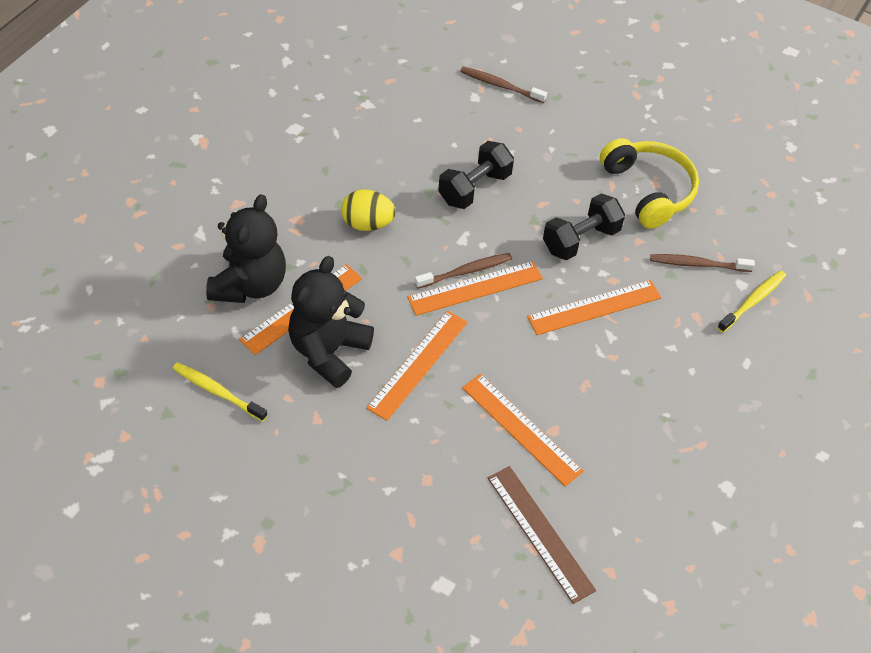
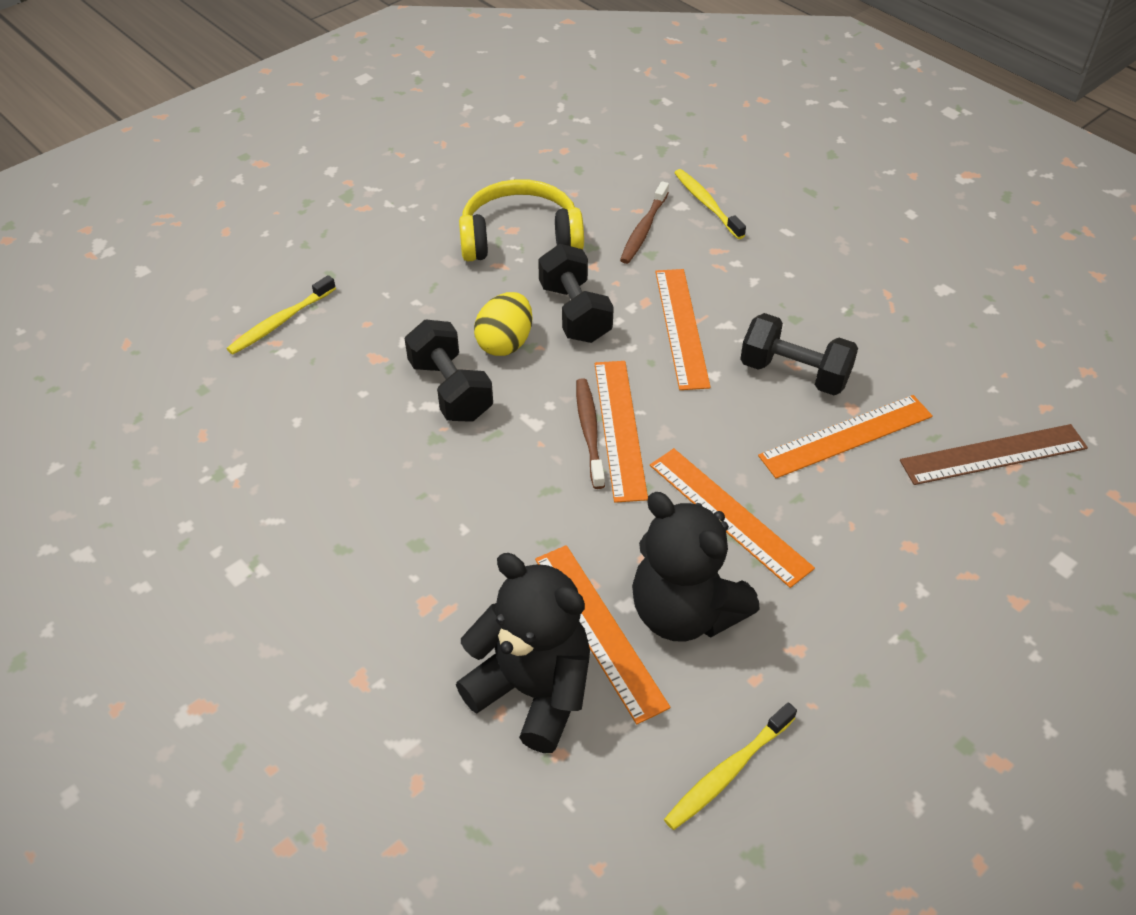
camera: 70 degrees left, 5 degrees down
(367, 224) = (468, 519): yellow egg -> yellow egg (505, 343)
(501, 86) = (281, 321): brown toothbrush -> yellow toothbrush
(575, 387) = (794, 373): none -> black dumbbell

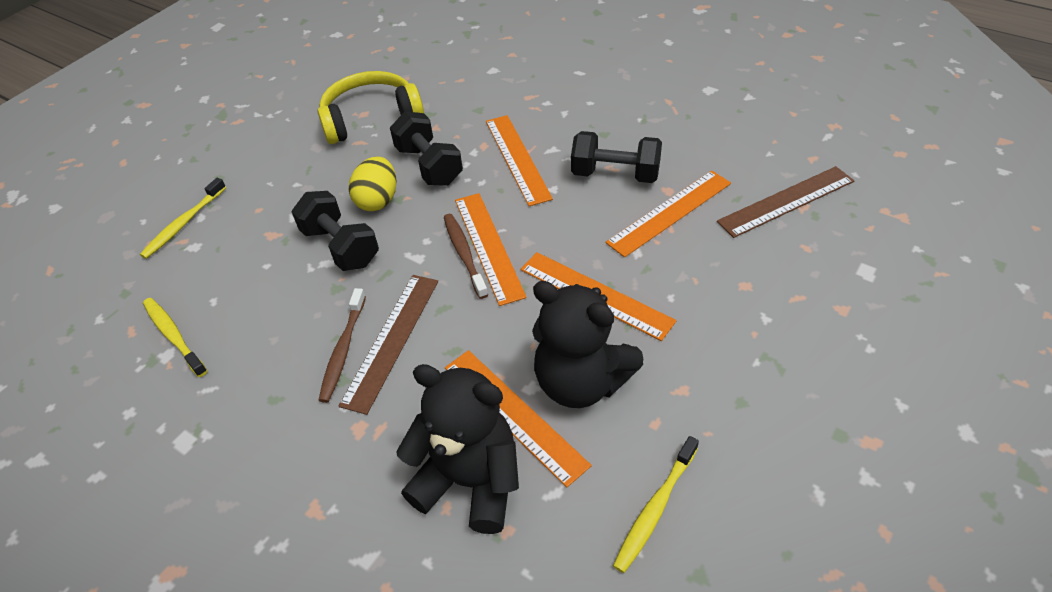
camera: 10 degrees left, 0 degrees up
(483, 513) = (391, 340): none -> brown ruler
(644, 229) = (468, 92): brown toothbrush -> brown toothbrush (343, 350)
(707, 204) = (512, 65): yellow toothbrush -> yellow toothbrush (174, 336)

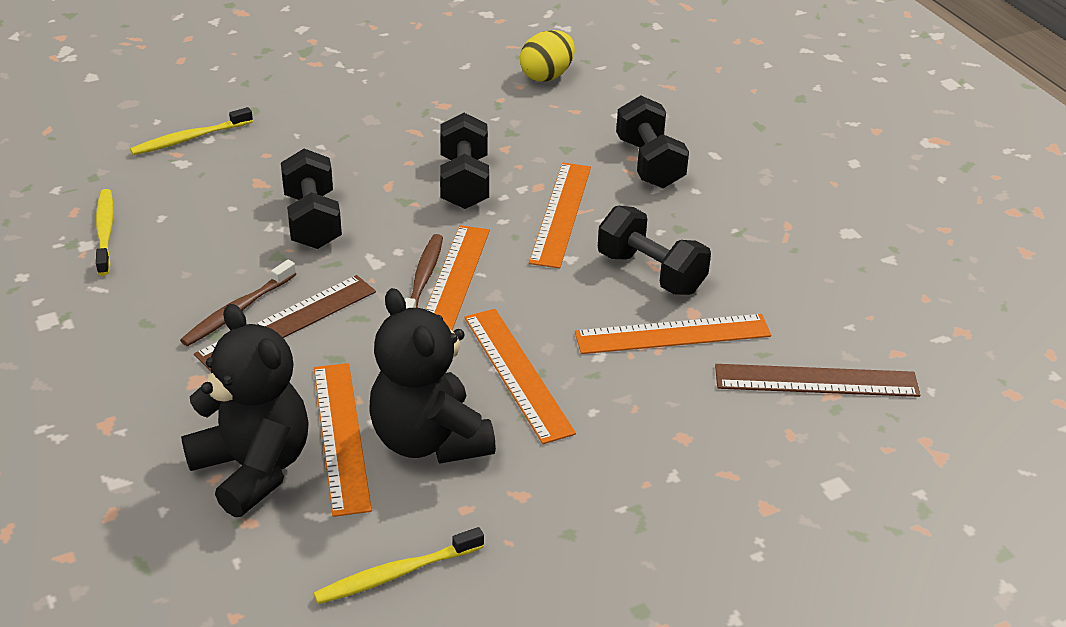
camera: 25 degrees right, 10 degrees down
(371, 118) = (447, 112): yellow headphones -> none
(378, 200) = (384, 194): yellow egg -> yellow egg (547, 76)
(543, 96) = (649, 163): none -> black dumbbell

